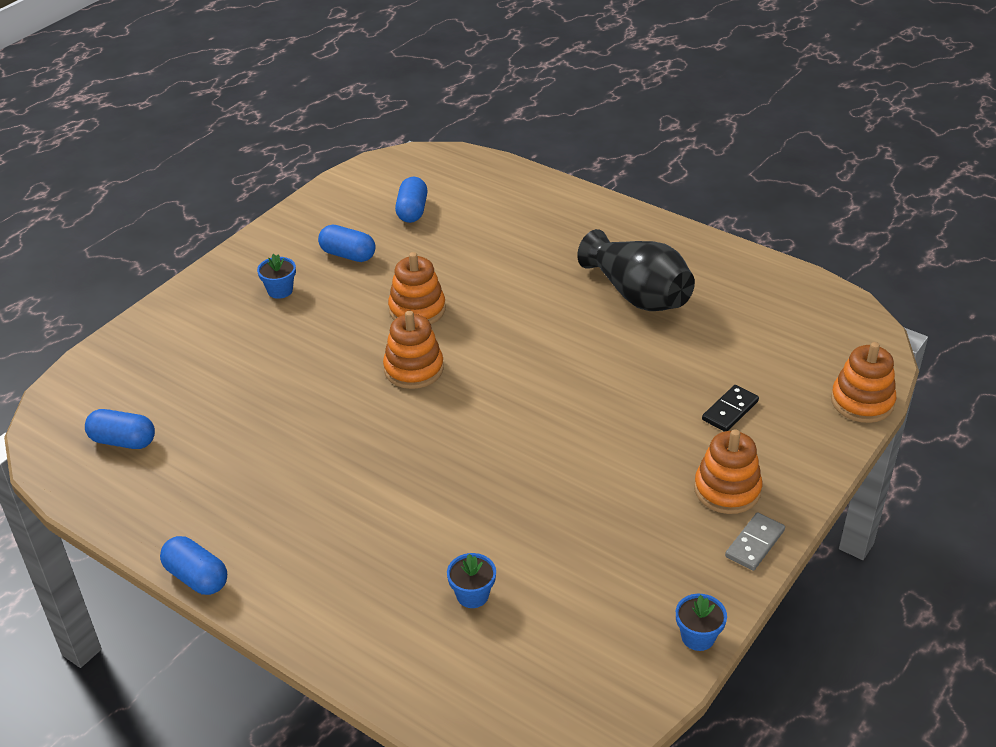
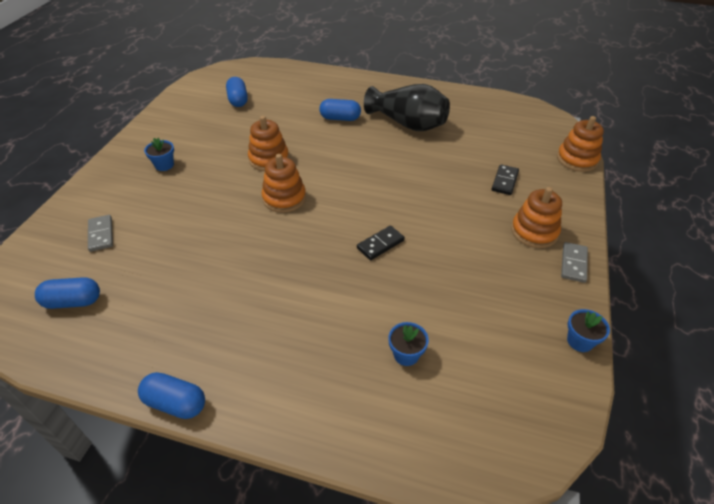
camera: 20 degrees left, 5 degrees up
(176, 367) = (101, 234): none -> grey domino
(348, 255) = (205, 134): blue capsule -> blue capsule (340, 118)
(509, 458) = (380, 244): none -> black domino

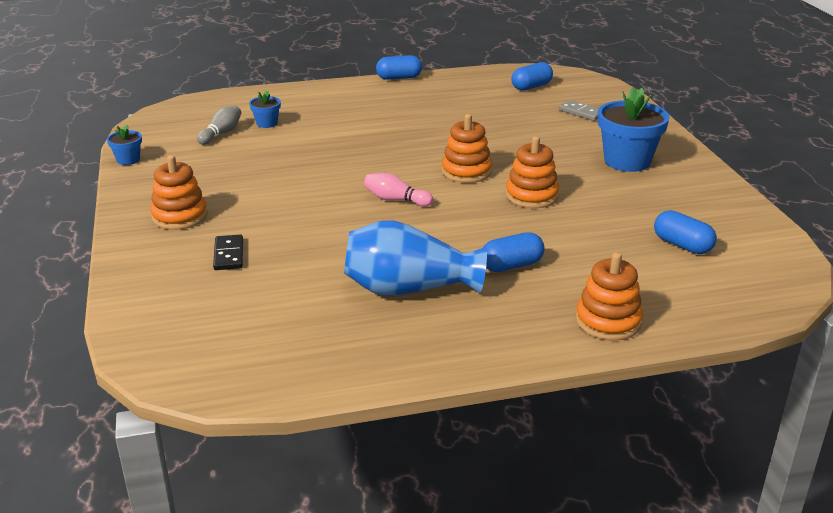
camera: 150 degrees right, 15 degrees down
(164, 165) = (627, 161): blue flower pot -> blue flower pot, size x2.05
(361, 189) = (395, 200): none -> pink bowling pin
(380, 244) = (335, 167): black domino -> none
(408, 124) = (408, 289): black vase -> blue vase
(465, 354) = (221, 133): none -> grey bowling pin
(573, 263) = (133, 203): grey domino -> none
(577, 159) = (128, 313): orange stacking toy -> orange stacking toy (608, 321)

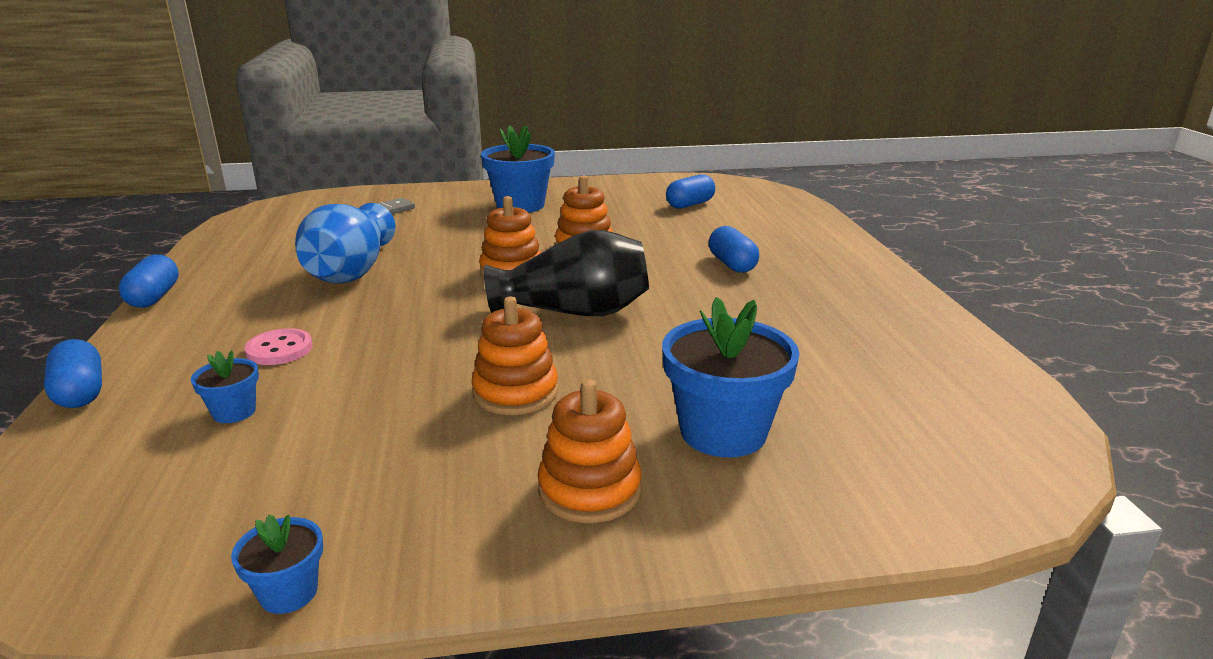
camera: 85 degrees left, 5 degrees down
(221, 133) = (239, 462): grey bowling pin -> none
(228, 255) = (723, 432): black domino -> blue flower pot
(334, 120) = (279, 349): none -> pink button
(395, 200) = (574, 312): pink bowling pin -> black vase
(408, 289) = (788, 312): blue vase -> blue vase (351, 271)
(531, 87) = (287, 226): blue capsule -> blue capsule (80, 393)
(608, 321) = (820, 238): orange stacking toy -> orange stacking toy (515, 392)

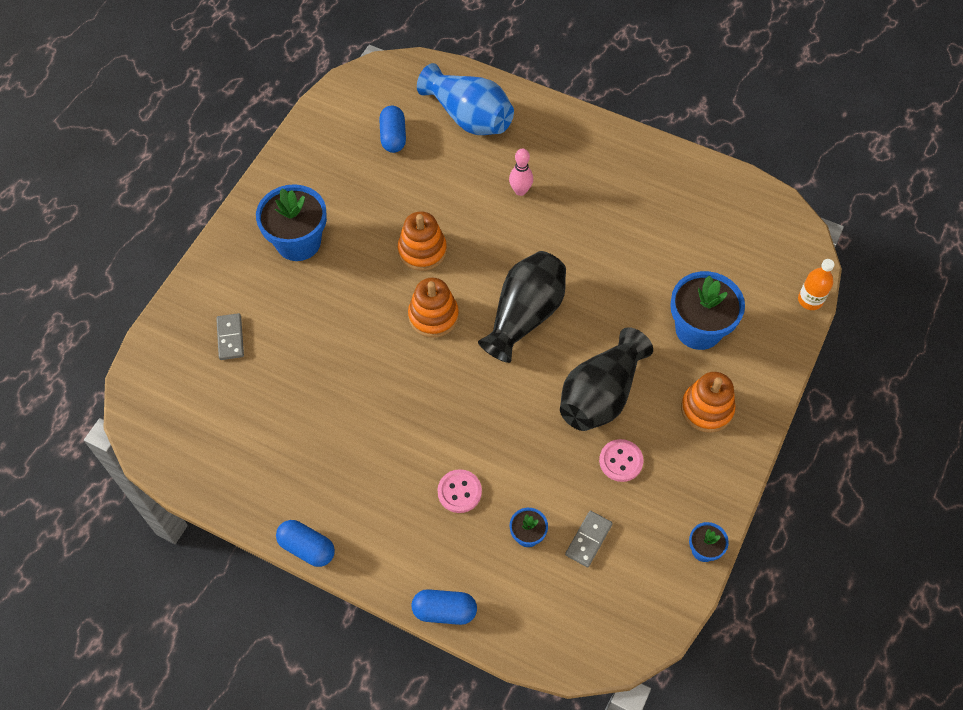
camera: 55 degrees left, 35 degrees up
(250, 462) = (588, 539): none -> grey domino
(351, 271) = (354, 410): blue vase -> blue vase (469, 117)
(416, 444) = (621, 461): none -> pink button
(515, 392) = (601, 395): orange stacking toy -> black vase
(732, 264) = (520, 191): blue capsule -> pink bowling pin
(947, 524) = (810, 300): none -> orange bottle

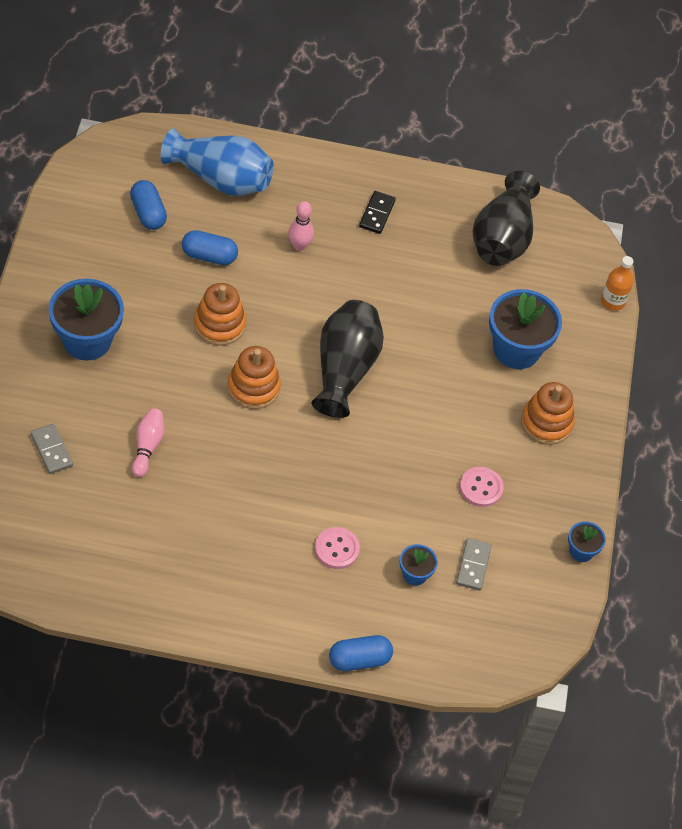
camera: 25 degrees left, 5 degrees down
(307, 548) = (206, 633): blue capsule -> blue capsule (209, 256)
(317, 352) = (147, 446): none -> pink bowling pin
(601, 395) = (443, 430): black vase -> black vase (502, 238)
(603, 174) = (377, 214): none -> black domino

